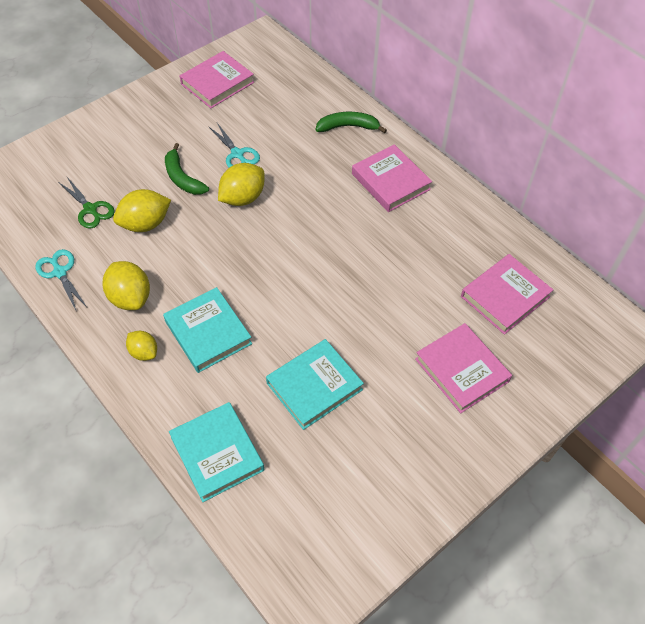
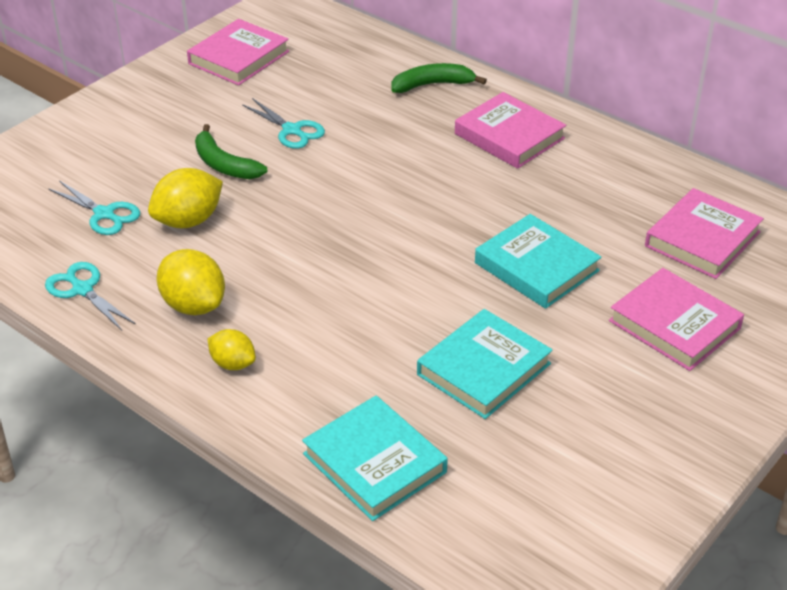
camera: 10 degrees left, 15 degrees down
(90, 209) = (104, 214): green scissors -> turquoise scissors
(208, 332) = (316, 330): turquoise book -> turquoise book (536, 267)
(243, 198) = (315, 176): yellow lemon -> none

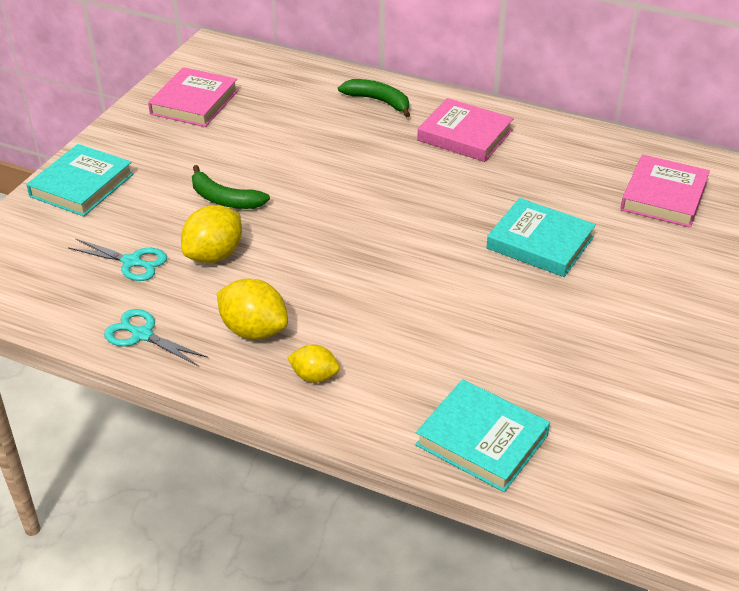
camera: 15 degrees left, 0 degrees up
(291, 130) = (272, 159): turquoise scissors -> none
(432, 85) = (378, 101): green banana -> green banana turned 60 degrees clockwise
(483, 369) = (537, 339): turquoise book -> turquoise book (82, 185)
(674, 324) = (675, 271): pink book -> none

